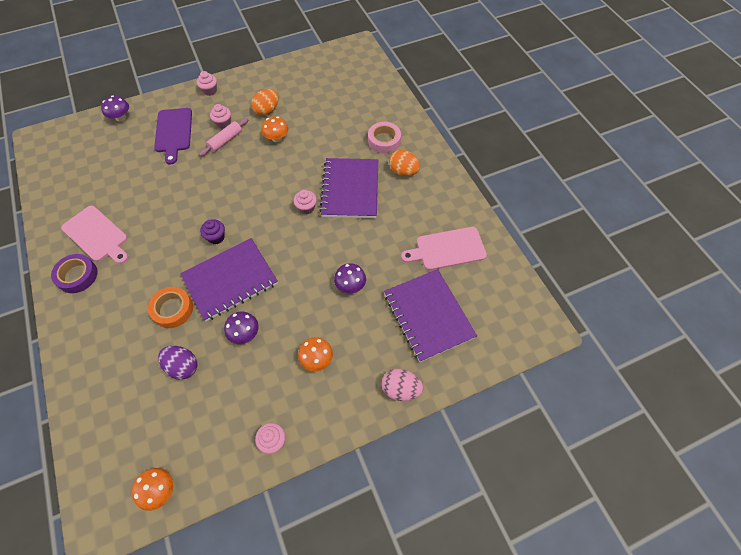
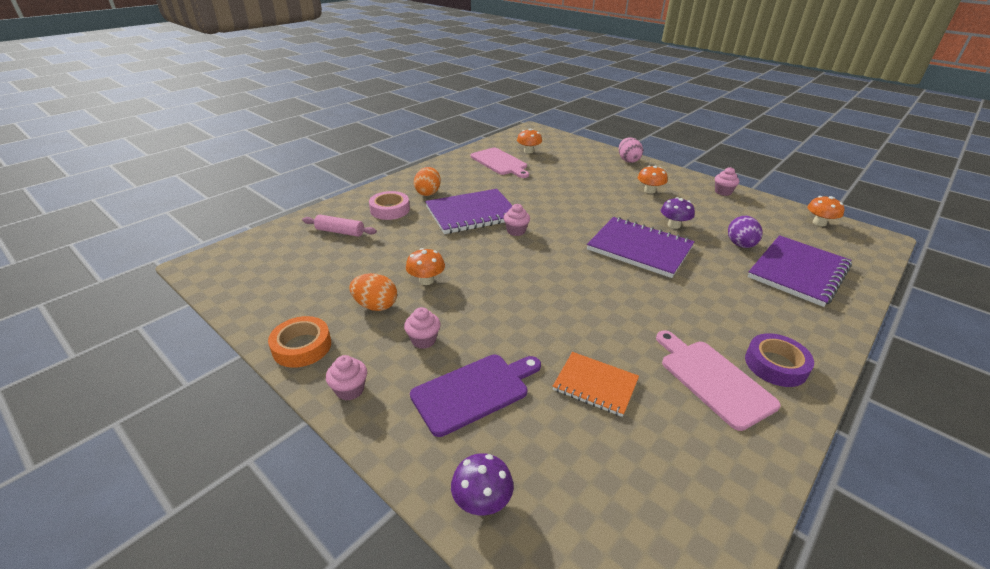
camera: 115 degrees left, 25 degrees down
(97, 235) = (713, 380): pink cutting board -> pink cutting board turned 45 degrees counterclockwise
(138, 180) = (595, 385): none -> orange notebook
(172, 309) = (708, 271): orange tape -> orange tape (302, 347)
(216, 237) = (606, 274): purple cupcake -> none
(225, 141) = (457, 324): pink rolling pin -> pink rolling pin (340, 232)
(350, 285) = (574, 191): purple mushroom -> none
(428, 315) = (565, 160): purple notebook -> purple notebook (798, 272)
(469, 290) = (528, 151): none -> orange mushroom

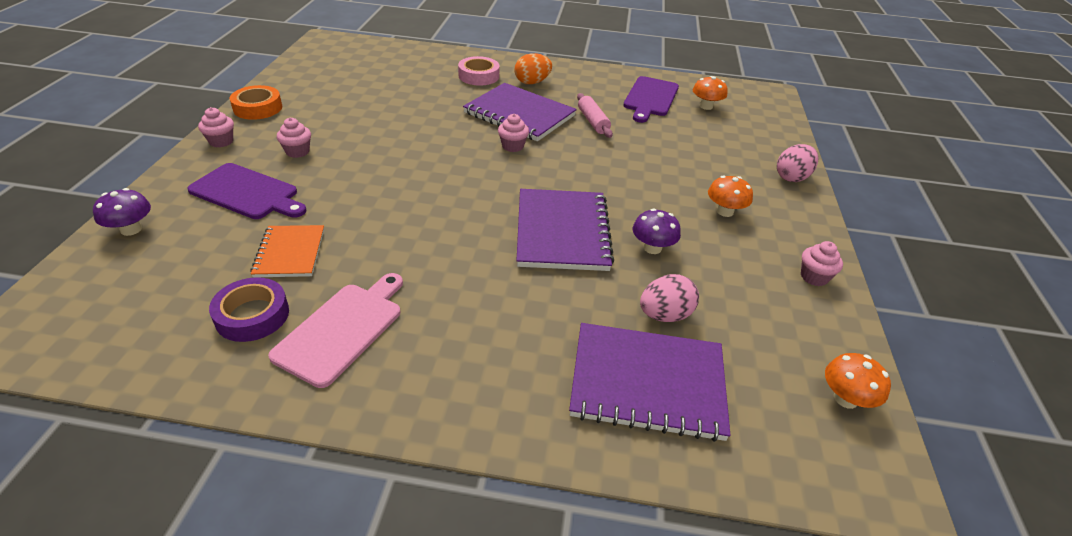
camera: 55 degrees right, 5 degrees up
(340, 232) = (419, 69): pink rolling pin -> pink rolling pin (593, 121)
(375, 306) = (327, 118): orange egg -> none
(426, 280) = (382, 127): orange mushroom -> none
(500, 162) = (650, 98): pink cutting board -> purple cutting board
(740, 245) = (664, 315): purple egg -> pink egg
(775, 365) = (401, 378): purple tape -> purple tape (252, 315)

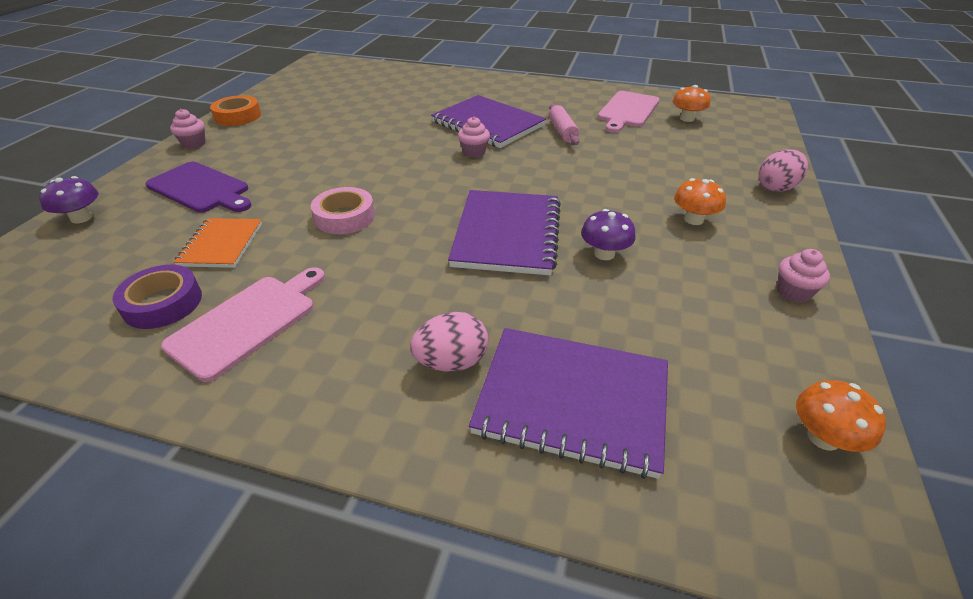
camera: 10 degrees right, 0 degrees up
(297, 151) = (261, 153): pink cupcake -> none
(479, 76) = (455, 91): pink tape -> pink tape (345, 217)
(532, 82) = (507, 96): orange egg -> none
(650, 98) = (627, 111): purple cutting board -> pink cutting board
(664, 315) = (606, 325): pink egg -> pink egg (451, 362)

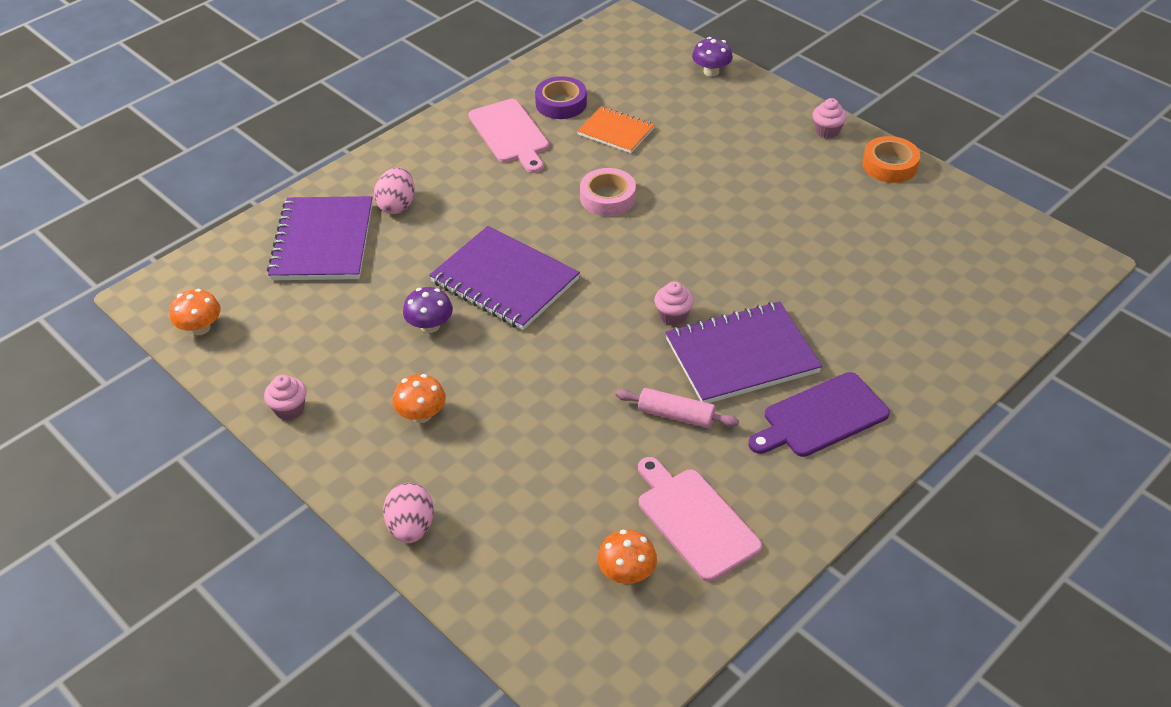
camera: 120 degrees right, 5 degrees up
(201, 188) = (721, 129): purple cutting board -> purple cutting board (821, 417)
(572, 401) = (322, 241): purple notebook -> purple notebook turned 45 degrees counterclockwise

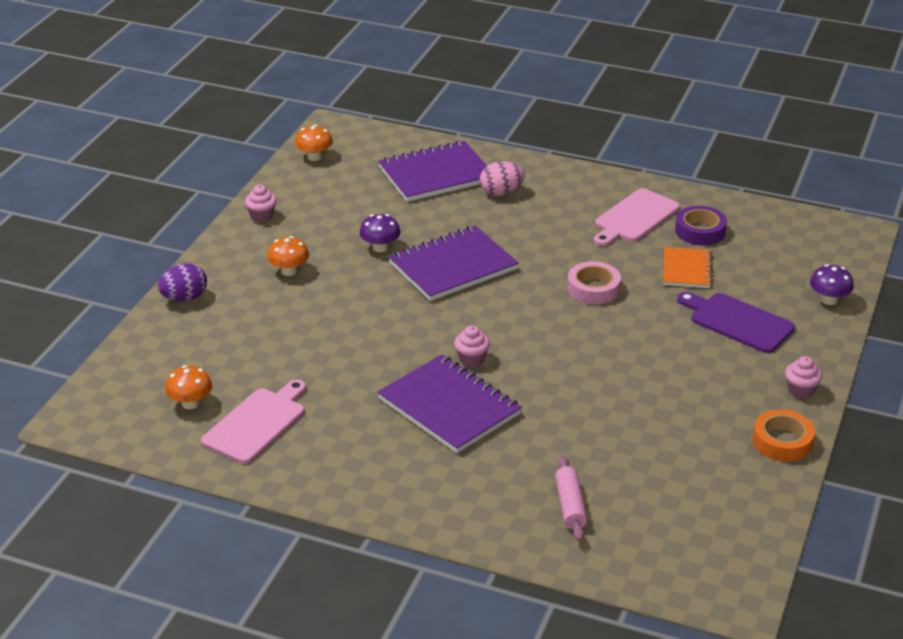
camera: 65 degrees right, 10 degrees down
(411, 527) = (184, 298): pink egg -> purple egg
(504, 281) = (453, 266): purple notebook -> purple notebook turned 45 degrees clockwise
(676, 415) = (359, 388): pink rolling pin -> pink rolling pin (570, 505)
(821, 417) = (405, 466): purple cutting board -> purple cutting board (738, 322)

